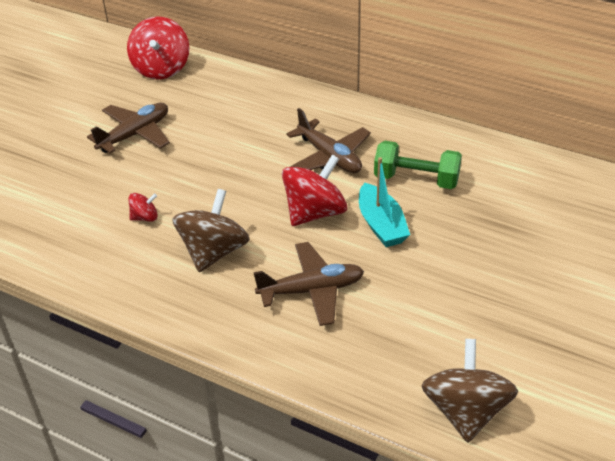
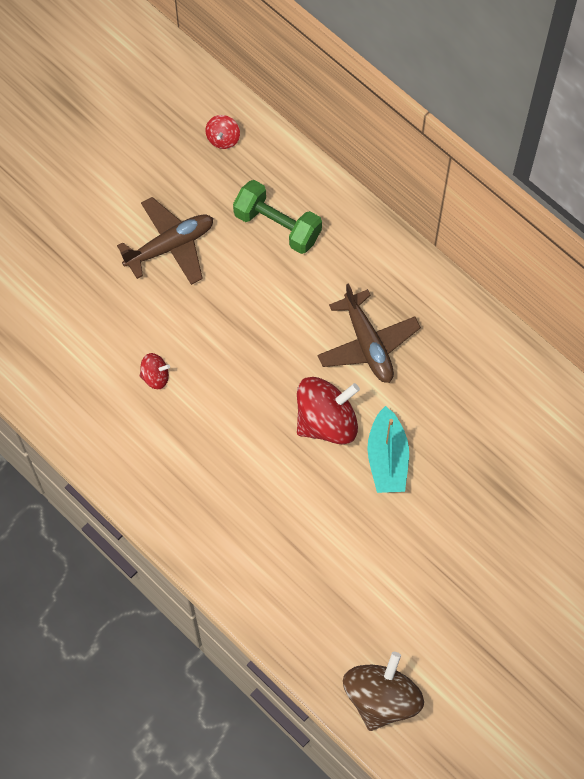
camera: 15 degrees right, 25 degrees up
(161, 69) = (223, 139): red spinning top -> red spinning top, size x0.48
(214, 252) = (212, 445): brown spinning top -> none
(311, 290) = (291, 522): brown plane -> none
(416, 179) = (446, 405): green dumbbell -> green dumbbell (277, 226)

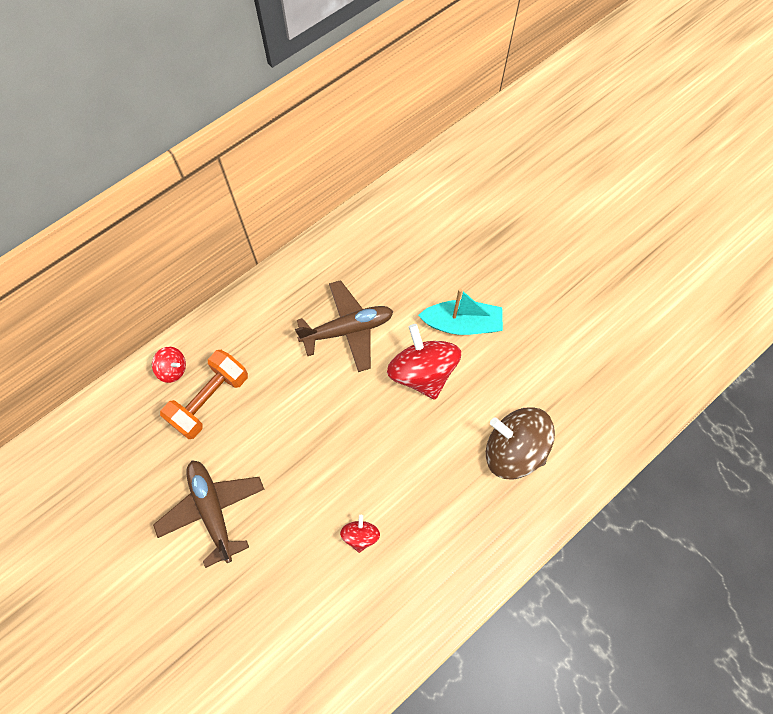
camera: 85 degrees left, 0 degrees up
(223, 139) = (98, 446): red spinning top -> red spinning top (173, 369)
(277, 226) = (210, 400): green dumbbell -> orange dumbbell
(381, 698) = (683, 350): brown spinning top -> brown spinning top (513, 450)

